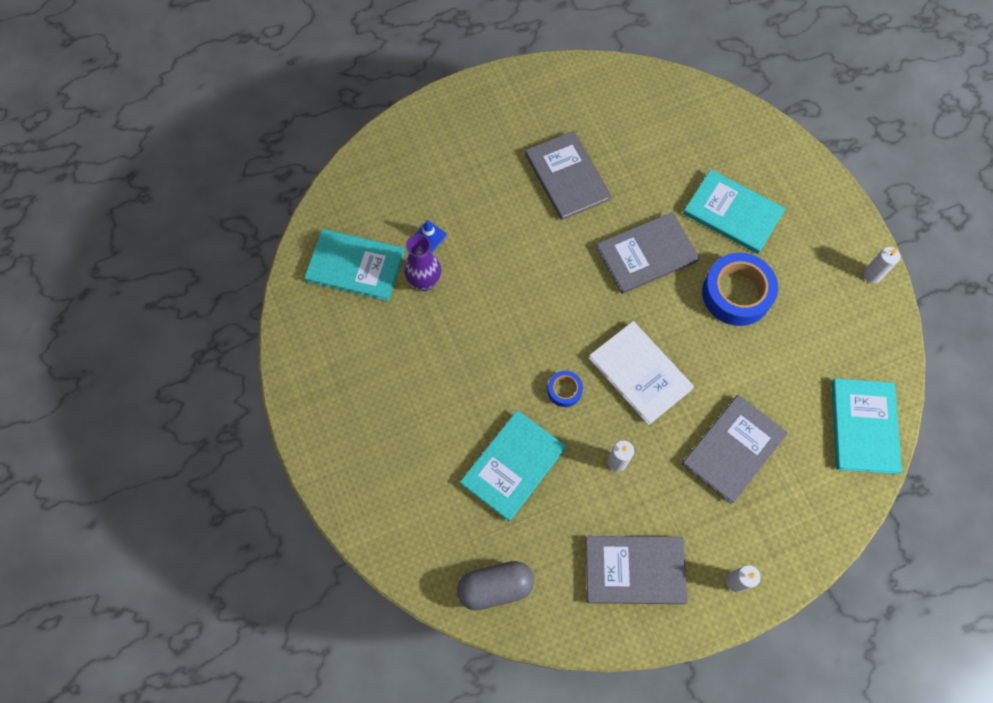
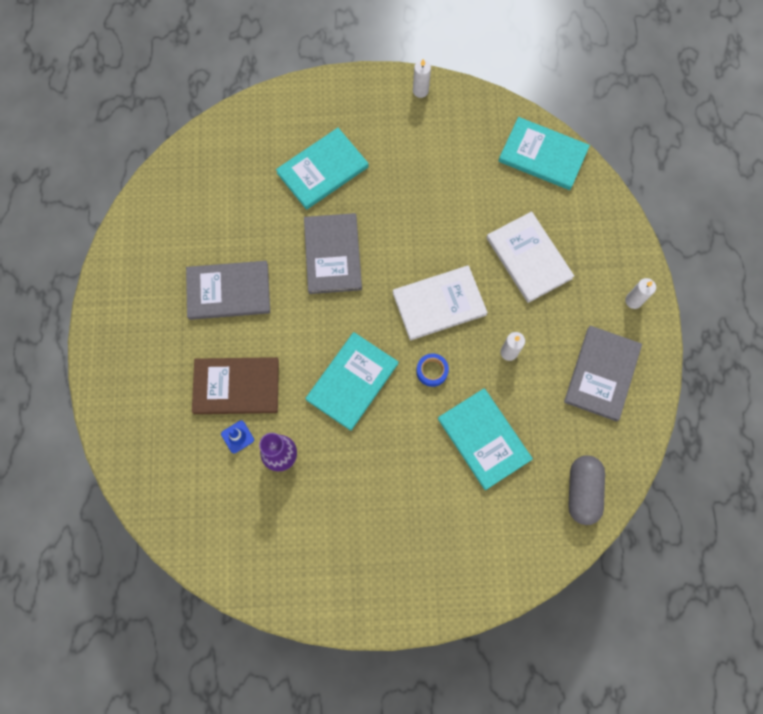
camera: 70 degrees left, 5 degrees up
(355, 266) = (240, 517): turquoise book -> turquoise book (352, 381)
(477, 218) = (236, 386): none -> brown book
(733, 449) = (528, 258): grey book -> white book
(736, 294) = (397, 198): blue tape -> none

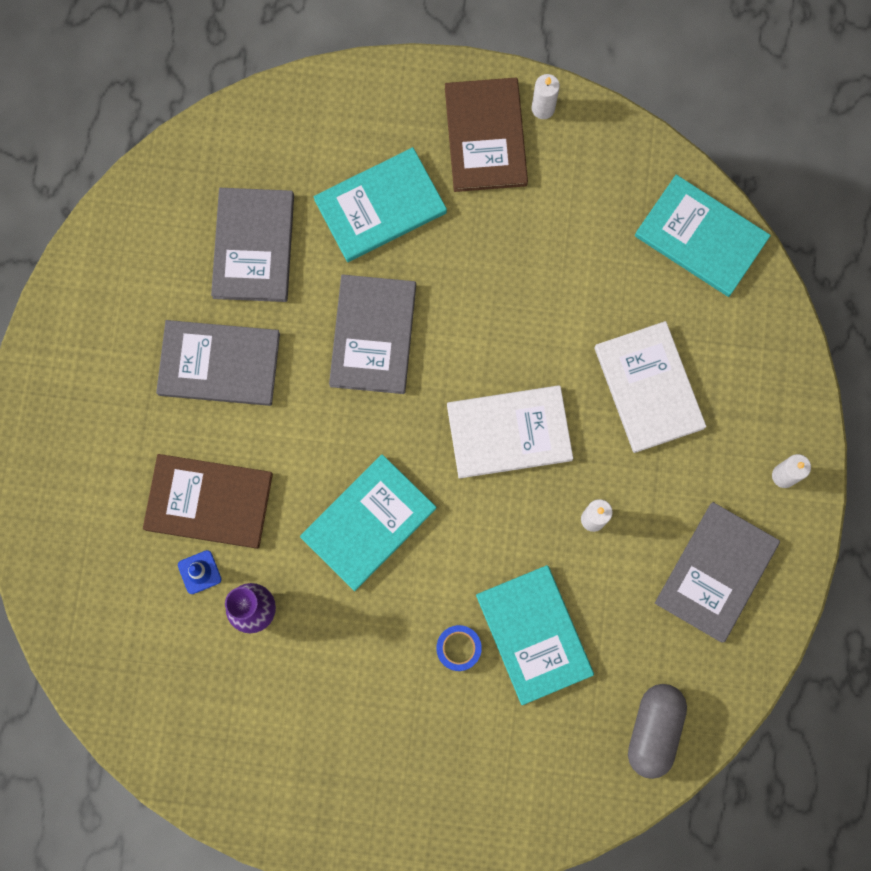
camera: 10 degrees right, 5 degrees up
(240, 209) = (253, 246): none -> grey book
(385, 114) = (485, 136): none -> brown book
(432, 371) = (481, 527): blue tape -> blue tape (458, 648)

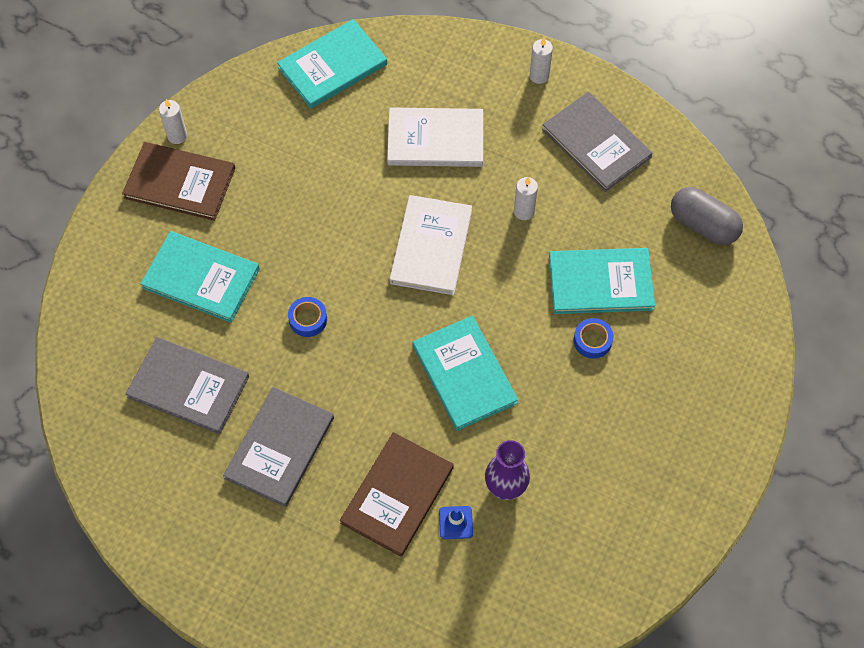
camera: 70 degrees left, 15 degrees down
(373, 335) = (308, 319): grey book -> blue tape
(380, 206) = (201, 278): turquoise book -> turquoise book turned 60 degrees counterclockwise

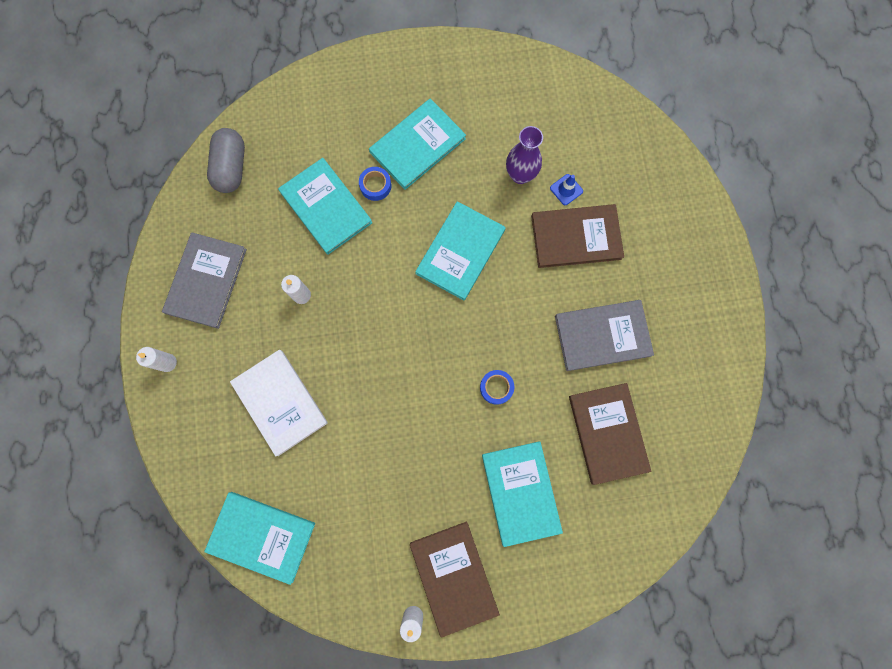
camera: 125 degrees left, 15 degrees up
(188, 387) = (608, 433): grey book -> brown book
(431, 246) = (376, 341): white book -> none
(610, 408) = (417, 145): none -> turquoise book

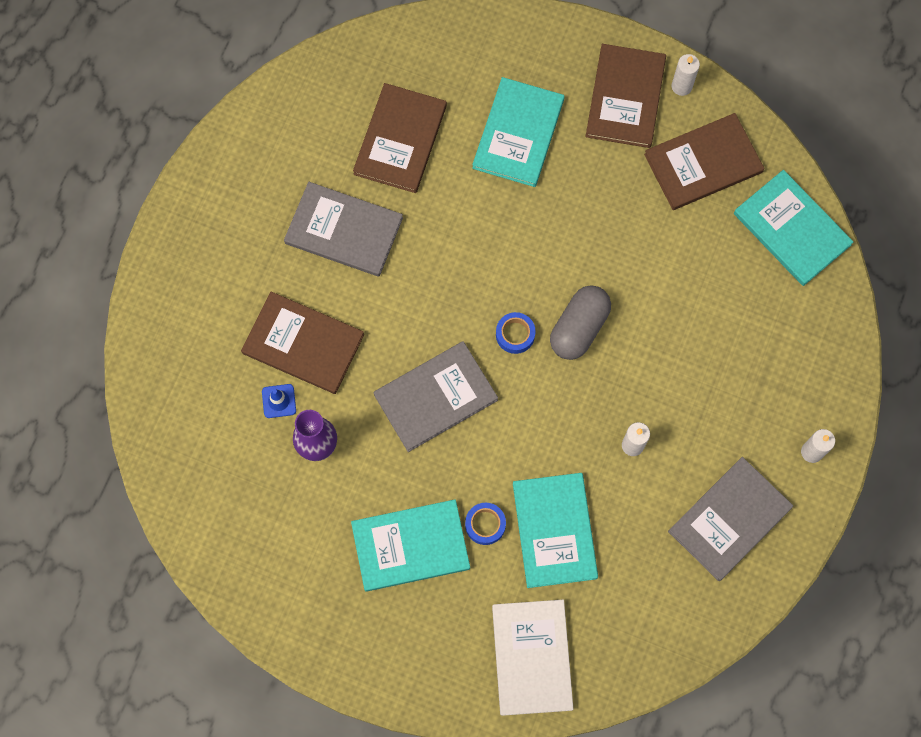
camera: 150 degrees left, 5 degrees down
(231, 167) = (638, 641): grey capsule -> grey capsule (579, 328)
(280, 402) = (711, 346): white book -> white book (532, 657)
(360, 554) = (703, 163): none -> brown book
(460, 252) = (435, 397): turquoise book -> grey book
(496, 387) = (482, 240): blue tape -> blue tape (515, 334)

